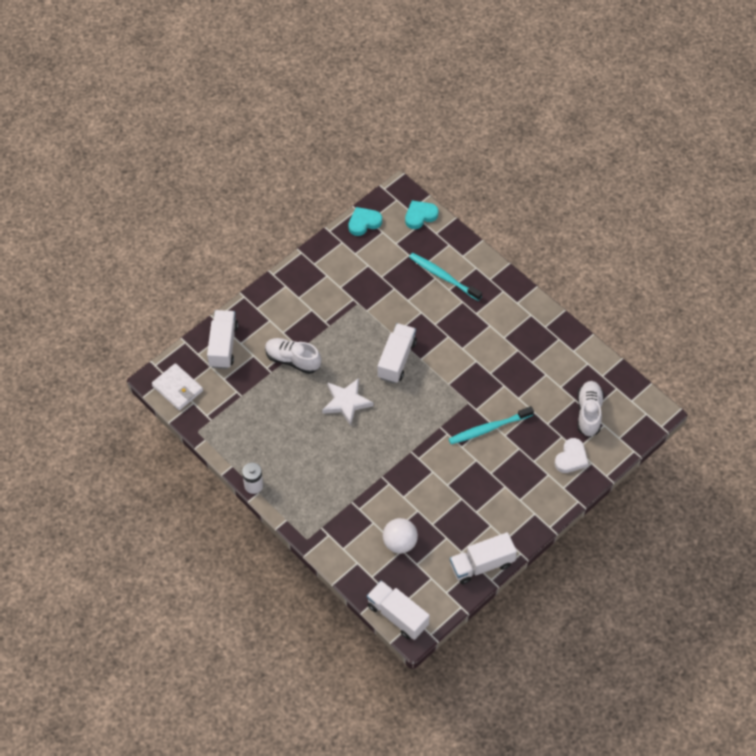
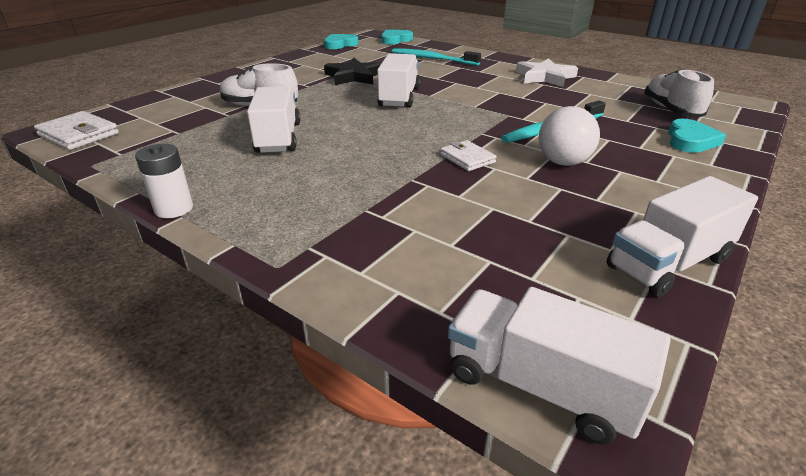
camera: 10 degrees left, 25 degrees down
(223, 345) = (164, 104): white truck -> white truck (278, 138)
(346, 402) = (338, 126): white star -> white star (545, 77)
(367, 310) = (354, 76): none -> black star
(399, 543) = (479, 251): white ball -> white ball (563, 162)
(420, 458) = (467, 158): none -> white wallet
(571, 458) = (690, 140): white heart -> turquoise heart

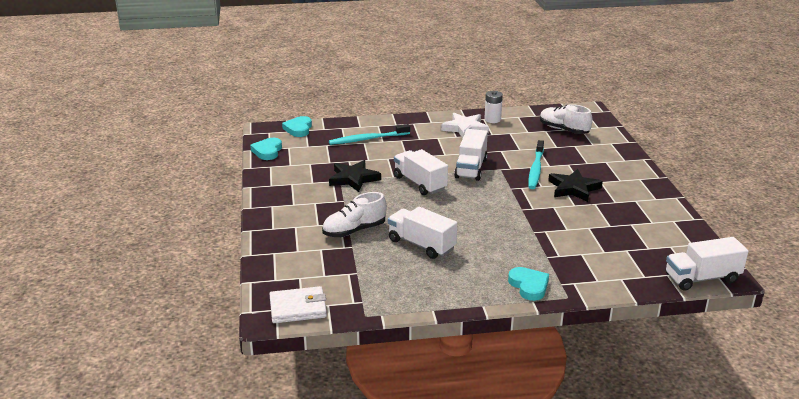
camera: 45 degrees left, 5 degrees down
(174, 209) = (471, 305): white battery -> white battery (492, 119)
(467, 158) = (533, 207): white wallet -> none
(563, 162) = (573, 188): white ball -> black star
(668, 263) = (674, 218): white truck -> white truck (471, 168)
(690, 140) = (599, 148): turquoise heart -> turquoise heart (529, 286)

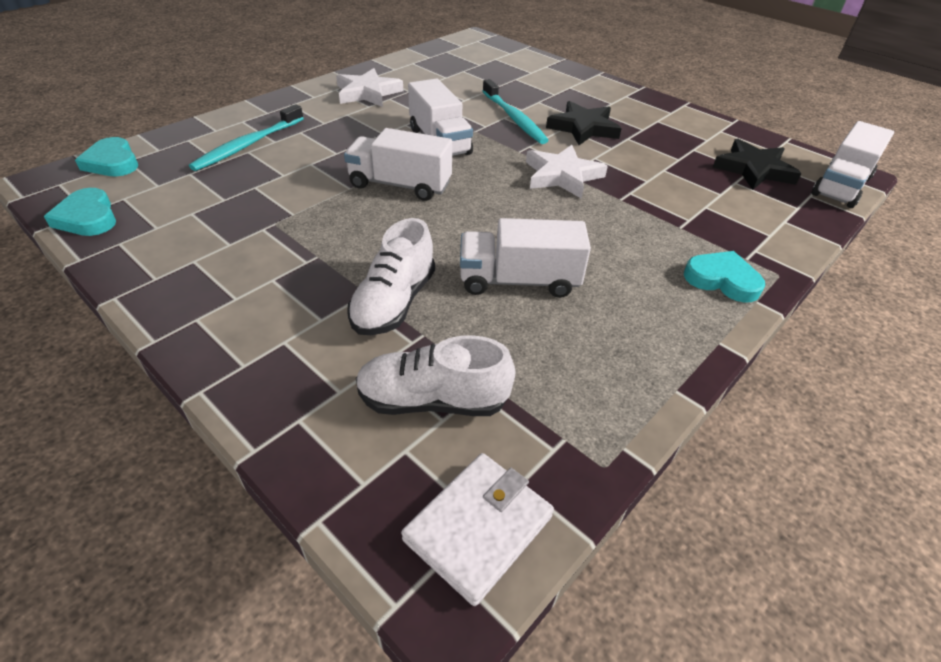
camera: 40 degrees left, 15 degrees up
(353, 179) = (293, 213): black star -> black star (754, 169)
(492, 119) = (387, 74): white battery -> none
(517, 209) = (562, 176): none -> white star
(563, 130) = (480, 64): white shoe -> white shoe (433, 400)

